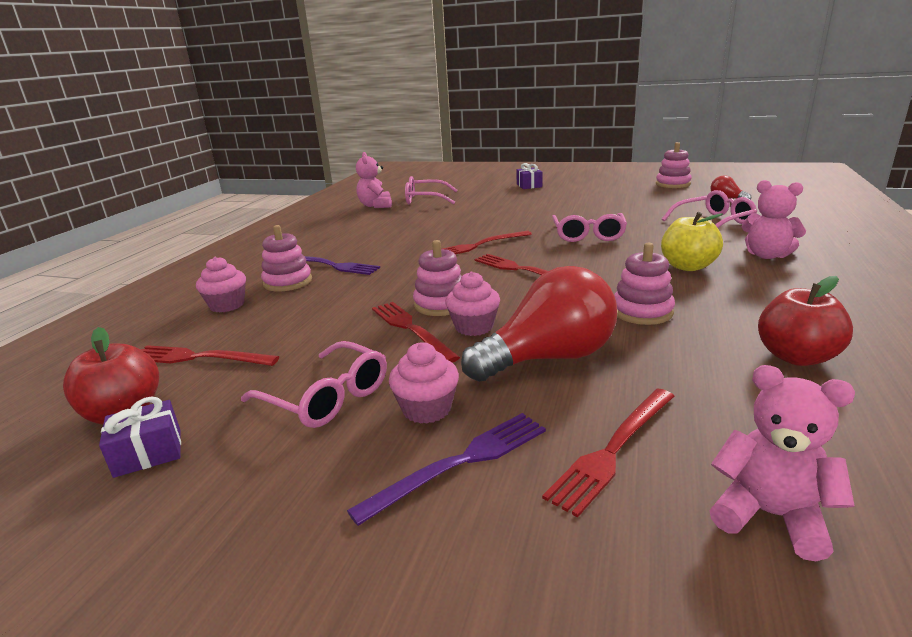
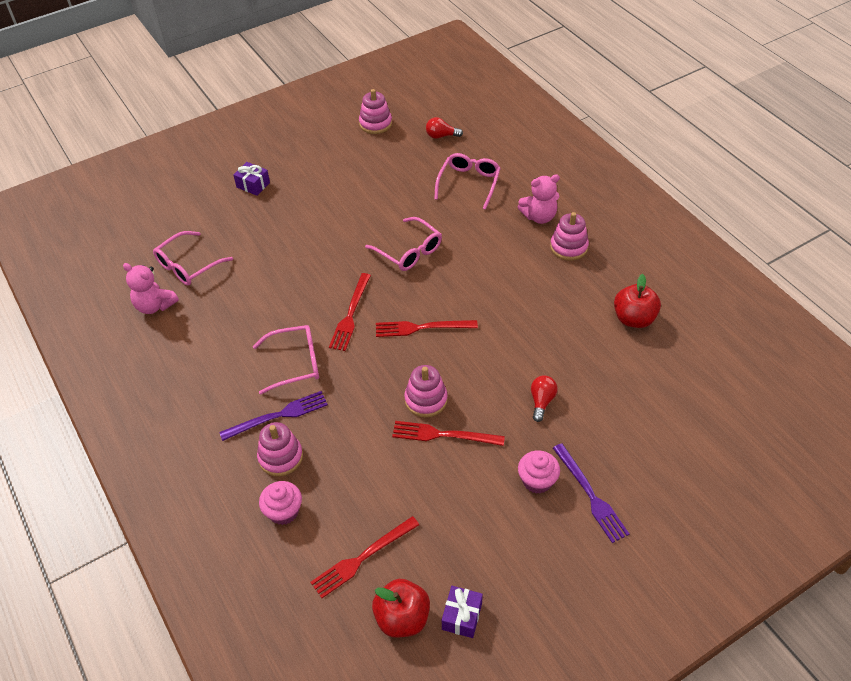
camera: 50 degrees left, 25 degrees up
(326, 397) = (482, 515): pink glasses -> pink glasses (295, 363)
(460, 463) = (590, 495): purple fork -> purple fork turned 150 degrees clockwise
(474, 327) = (474, 406): pink cupcake -> none
(549, 358) = (541, 401): red light bulb -> red light bulb, size x0.45
(613, 449) = (630, 438): red fork -> none
(642, 312) = (538, 326): pink stacking toy -> pink stacking toy (568, 247)
(687, 266) = (512, 258): yellow apple -> none
(769, 515) = (701, 427): pink teddy bear -> none

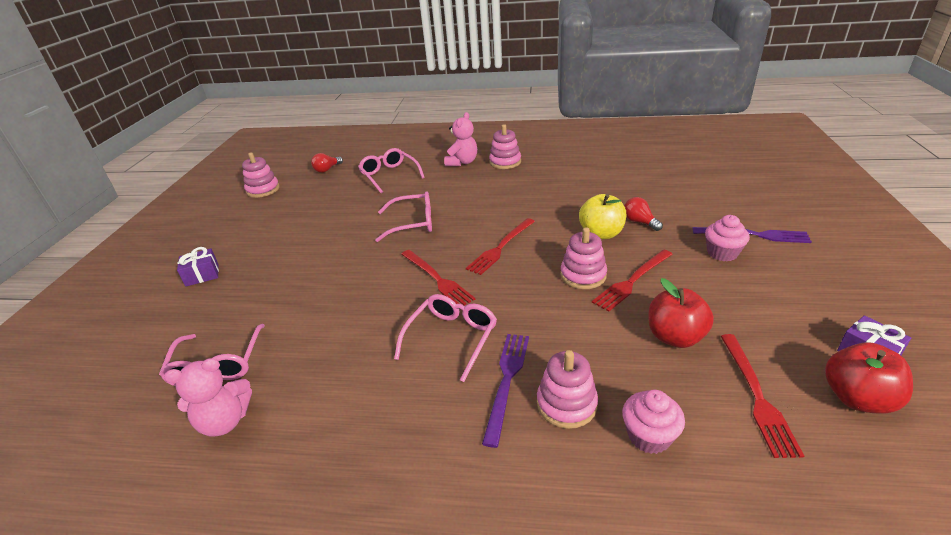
camera: 50 degrees left, 15 degrees down
(498, 383) = (601, 234): none -> yellow apple
(633, 319) = (598, 163): red apple -> red apple (675, 337)

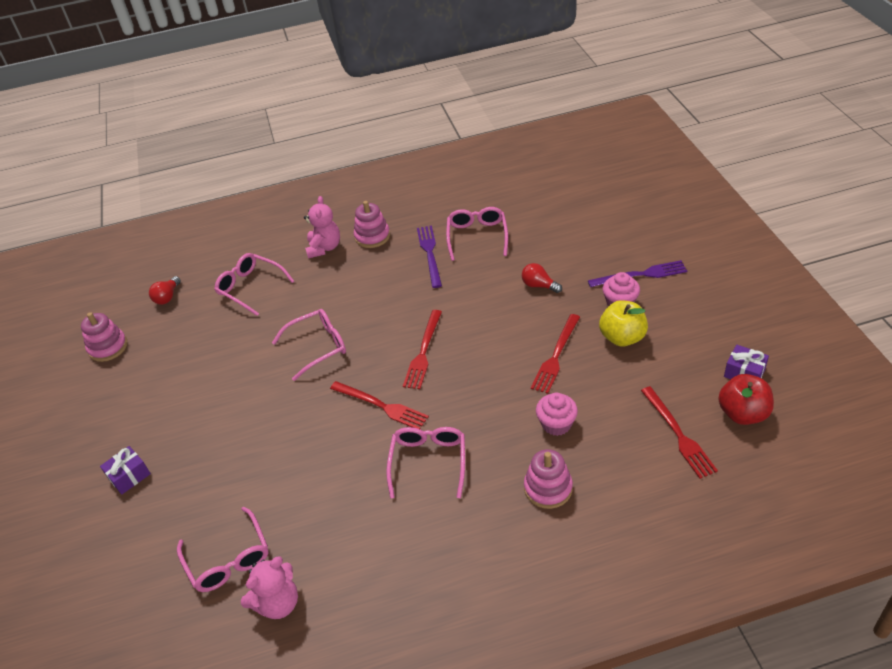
camera: 20 degrees left, 10 degrees up
(507, 381) = (494, 485): purple fork -> purple fork (430, 254)
(583, 275) = (512, 362): pink stacking toy -> none
(596, 178) = (477, 237): none -> pink glasses
(601, 234) = (510, 309): yellow apple -> yellow apple (622, 337)
(649, 436) = (615, 492): pink cupcake -> pink cupcake (556, 424)
(675, 337) = (607, 402): red apple -> none

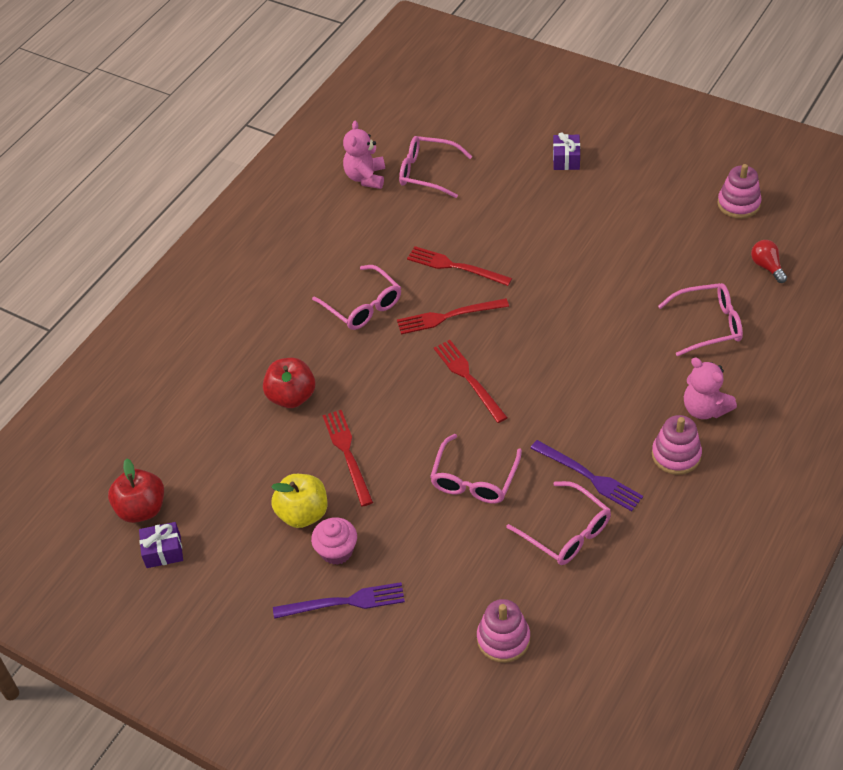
camera: 135 degrees right, 5 degrees up
(317, 347) = (565, 321): pink glasses -> pink glasses (474, 479)
(539, 285) = (436, 516): red light bulb -> none
(548, 488) = (255, 348): pink stacking toy -> pink stacking toy (503, 639)
(556, 424) = (291, 397): pink cupcake -> red apple
(640, 275) = (344, 602): purple fork -> purple fork turned 135 degrees counterclockwise
(678, 434) = (185, 454): red fork -> red fork (455, 266)

